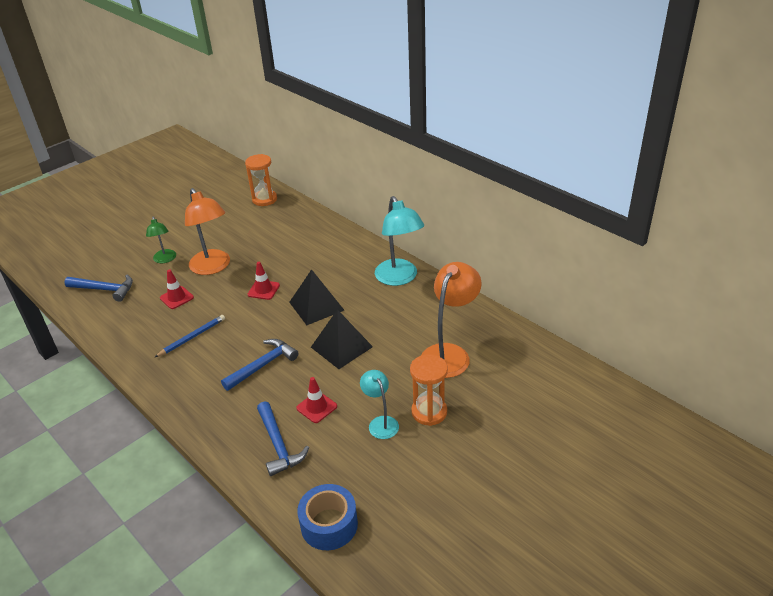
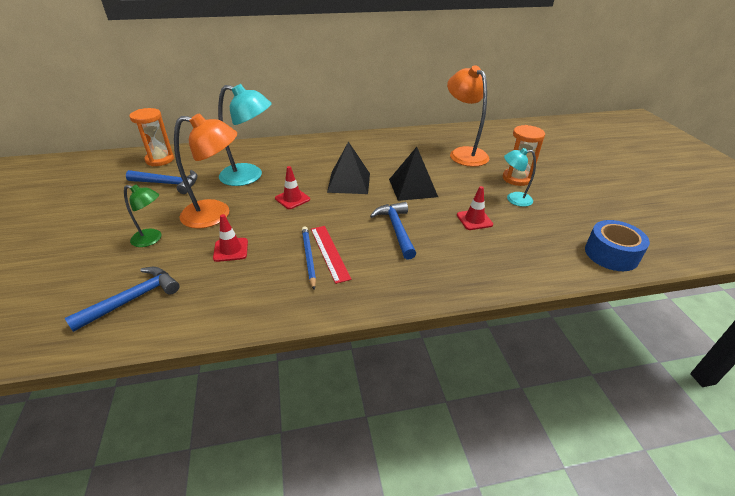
camera: 60 degrees left, 0 degrees up
(205, 344) = (329, 253): none -> red ruler
(278, 445) = (506, 251): blue hammer -> blue hammer (168, 184)
(399, 278) = (361, 143): turquoise lamp -> turquoise lamp (249, 176)

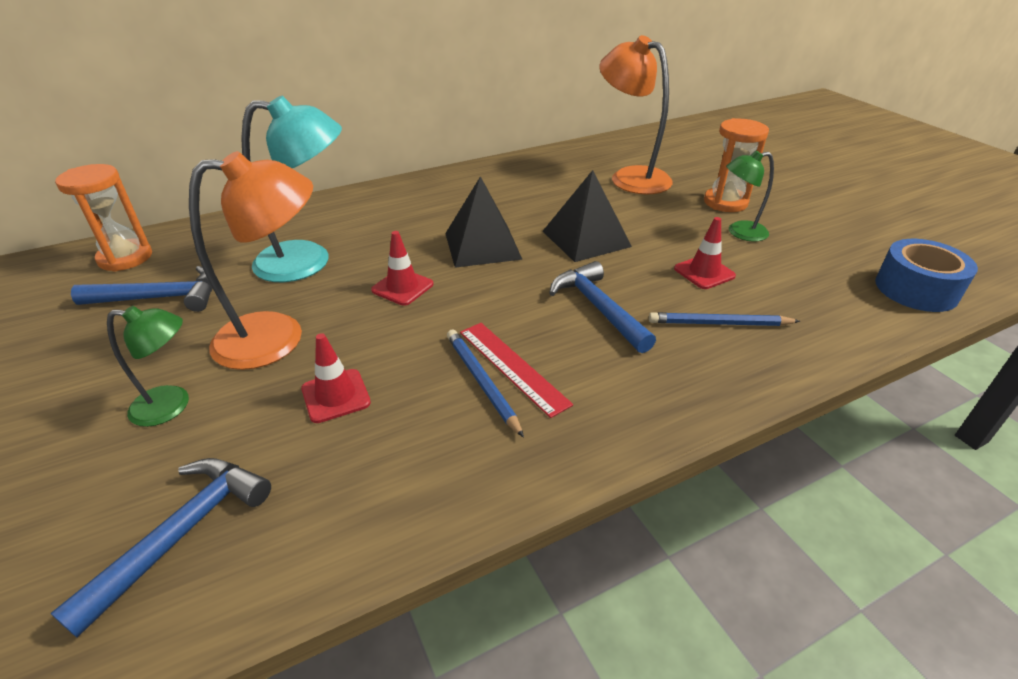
camera: 15 degrees left, 0 degrees up
(464, 251) = (719, 323): none -> blue pencil
(513, 199) = (739, 232): turquoise lamp -> green lamp

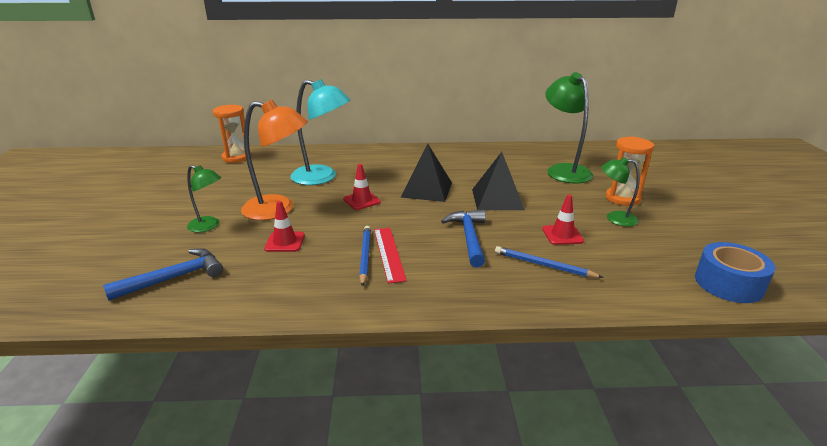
camera: 25 degrees right, 10 degrees down
(160, 298) = (238, 179): blue hammer -> none
(630, 177) = (564, 170): orange lamp -> green lamp

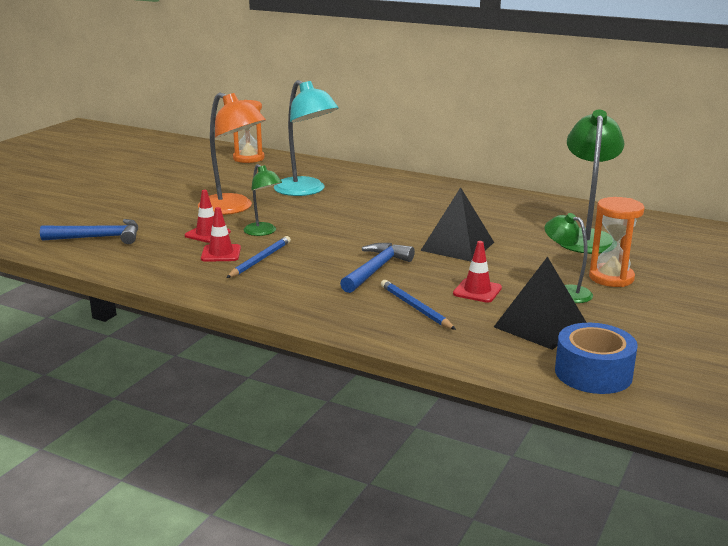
camera: 30 degrees right, 5 degrees down
(209, 226) = (162, 208): green lamp -> green lamp (263, 232)
(362, 200) = (316, 218): red traffic cone -> red traffic cone (221, 253)
(389, 253) = (283, 263): red ruler -> none
(426, 189) = (394, 222): black pyramid -> black pyramid (540, 326)

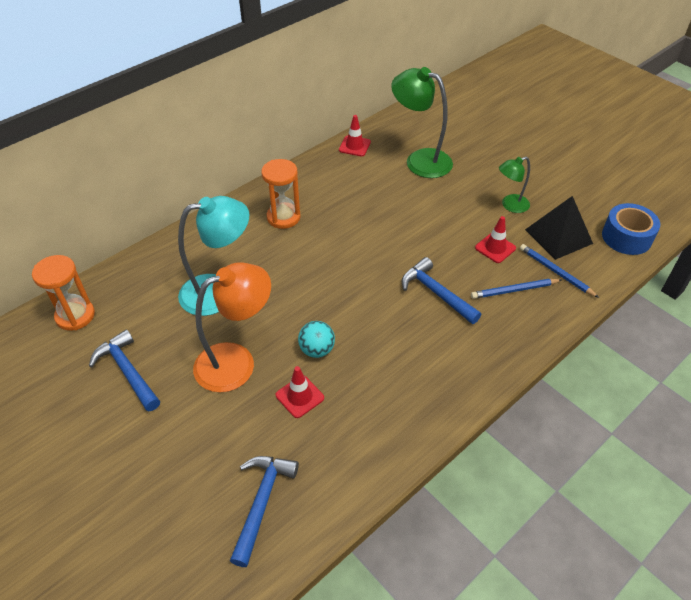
camera: 70 degrees left, 25 degrees up
(204, 180) = (128, 371): none -> blue hammer
(221, 253) = (357, 394): red traffic cone -> red traffic cone (354, 146)
(260, 260) = (385, 366): blue pencil -> blue pencil (556, 272)
(263, 232) = (317, 350): green lamp -> turquoise ball
(457, 246) = (408, 231): black pyramid -> none
(611, 278) = (494, 176): orange hourglass -> orange hourglass (283, 217)

